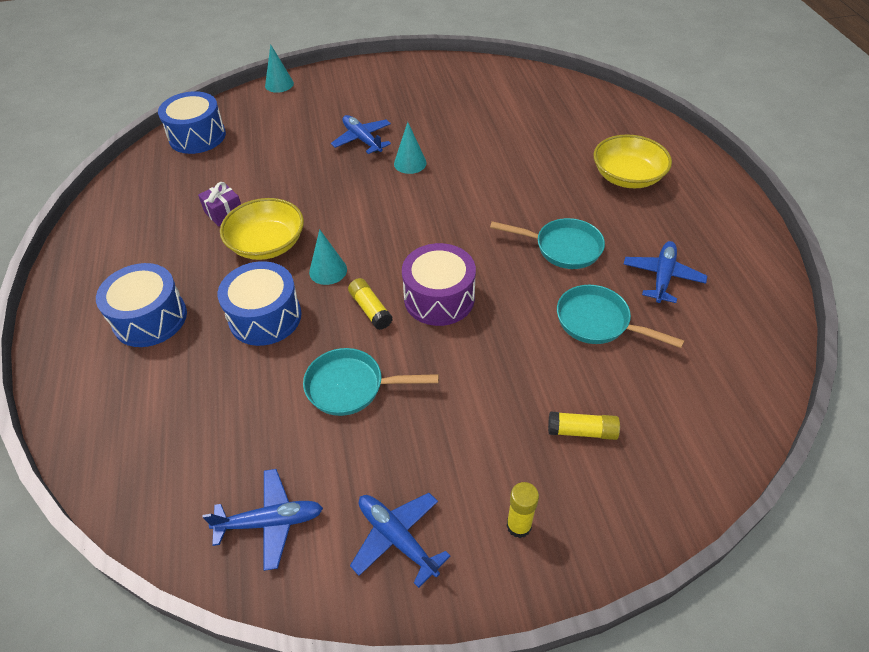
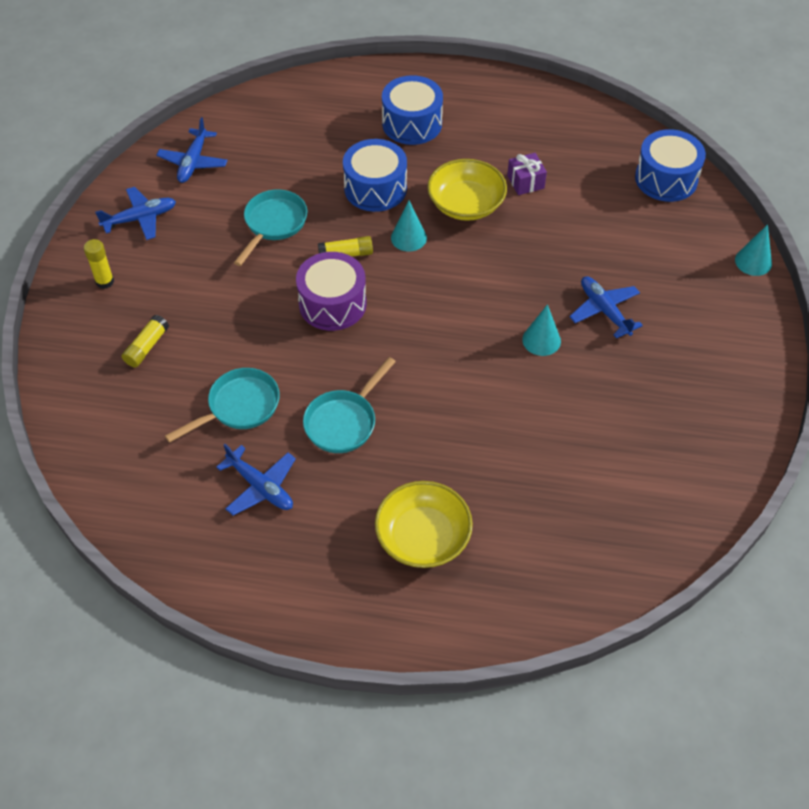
camera: 110 degrees right, 5 degrees up
(362, 139) = (604, 310): blue plane -> blue plane turned 105 degrees counterclockwise

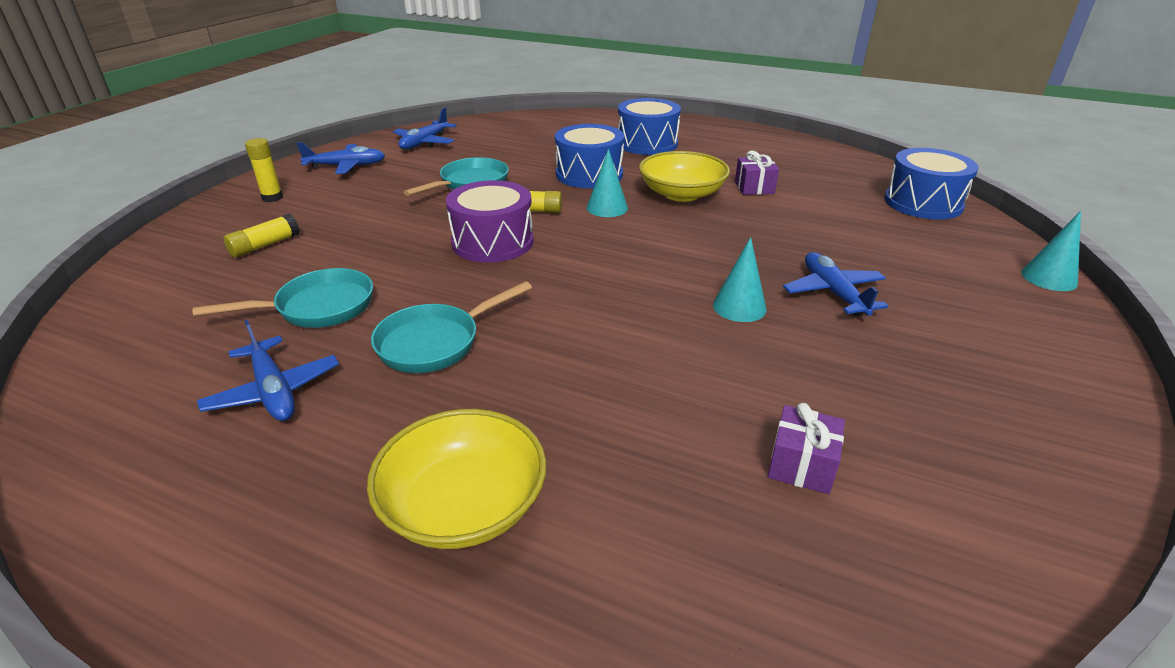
camera: 15 degrees right, 20 degrees down
(600, 467) = (801, 465): none -> purple gift

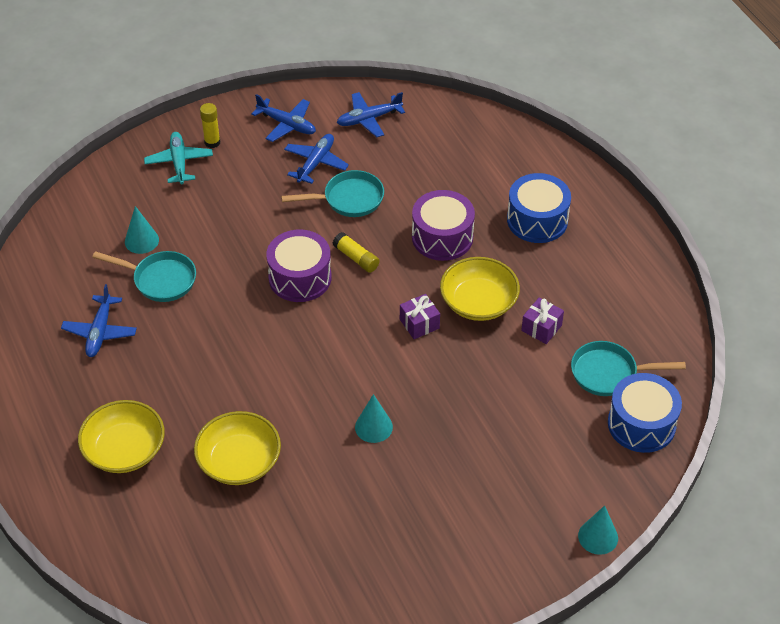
camera: 40 degrees right, 15 degrees up
(244, 220) = (179, 162): none -> turquoise plane
(265, 245) = (173, 199): yellow glue stick -> none
(435, 343) = (193, 346): turquoise pan -> turquoise pan (609, 373)
(589, 174) = (442, 237): blue drum -> purple drum
(607, 208) = (408, 286): turquoise cone -> turquoise cone (141, 240)
(647, 418) = (239, 461): none -> yellow bowl
(801, 465) = (273, 531): purple gift -> purple gift (419, 324)
(833, 292) = (442, 454): blue plane -> blue plane (316, 163)

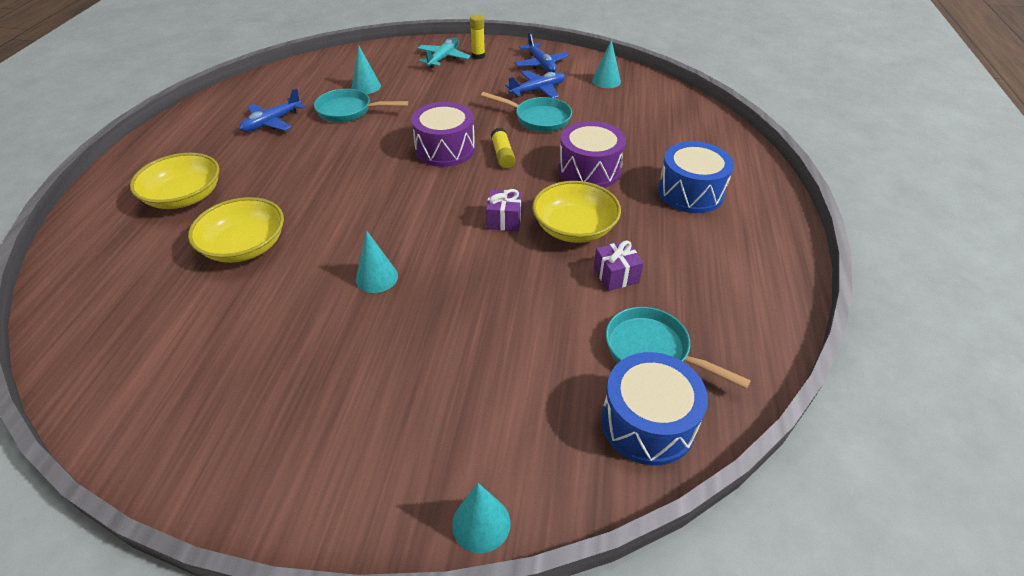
camera: 35 degrees right, 5 degrees down
(160, 280) = (349, 111): turquoise pan -> turquoise pan turned 135 degrees clockwise
(368, 119) = (606, 81): blue plane -> turquoise cone

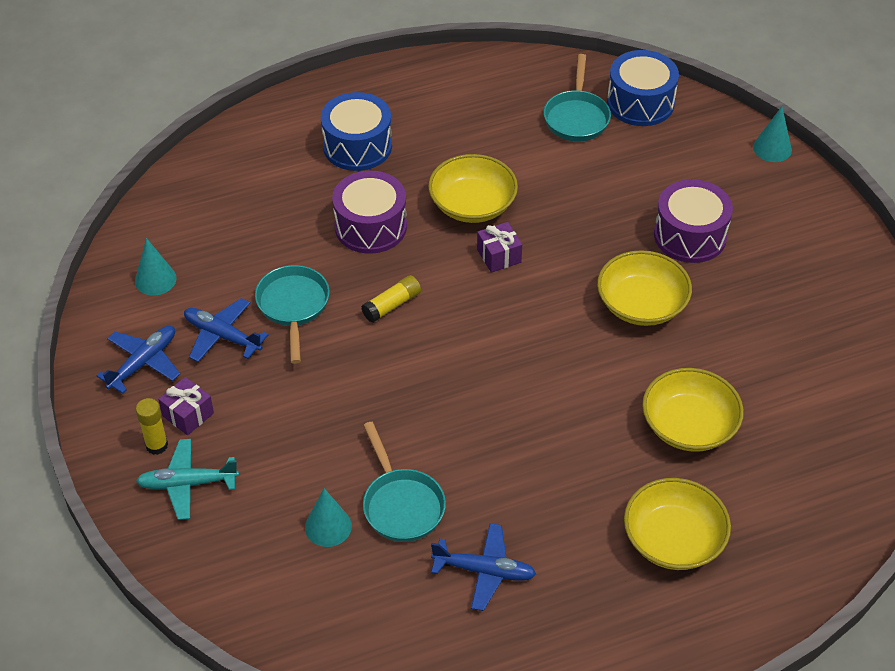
camera: 120 degrees left, 5 degrees up
(377, 277) = (641, 304): turquoise cone -> yellow bowl
(445, 149) = (416, 359): purple drum -> purple drum (690, 235)
(616, 275) = (513, 159): purple gift -> purple gift (188, 414)

